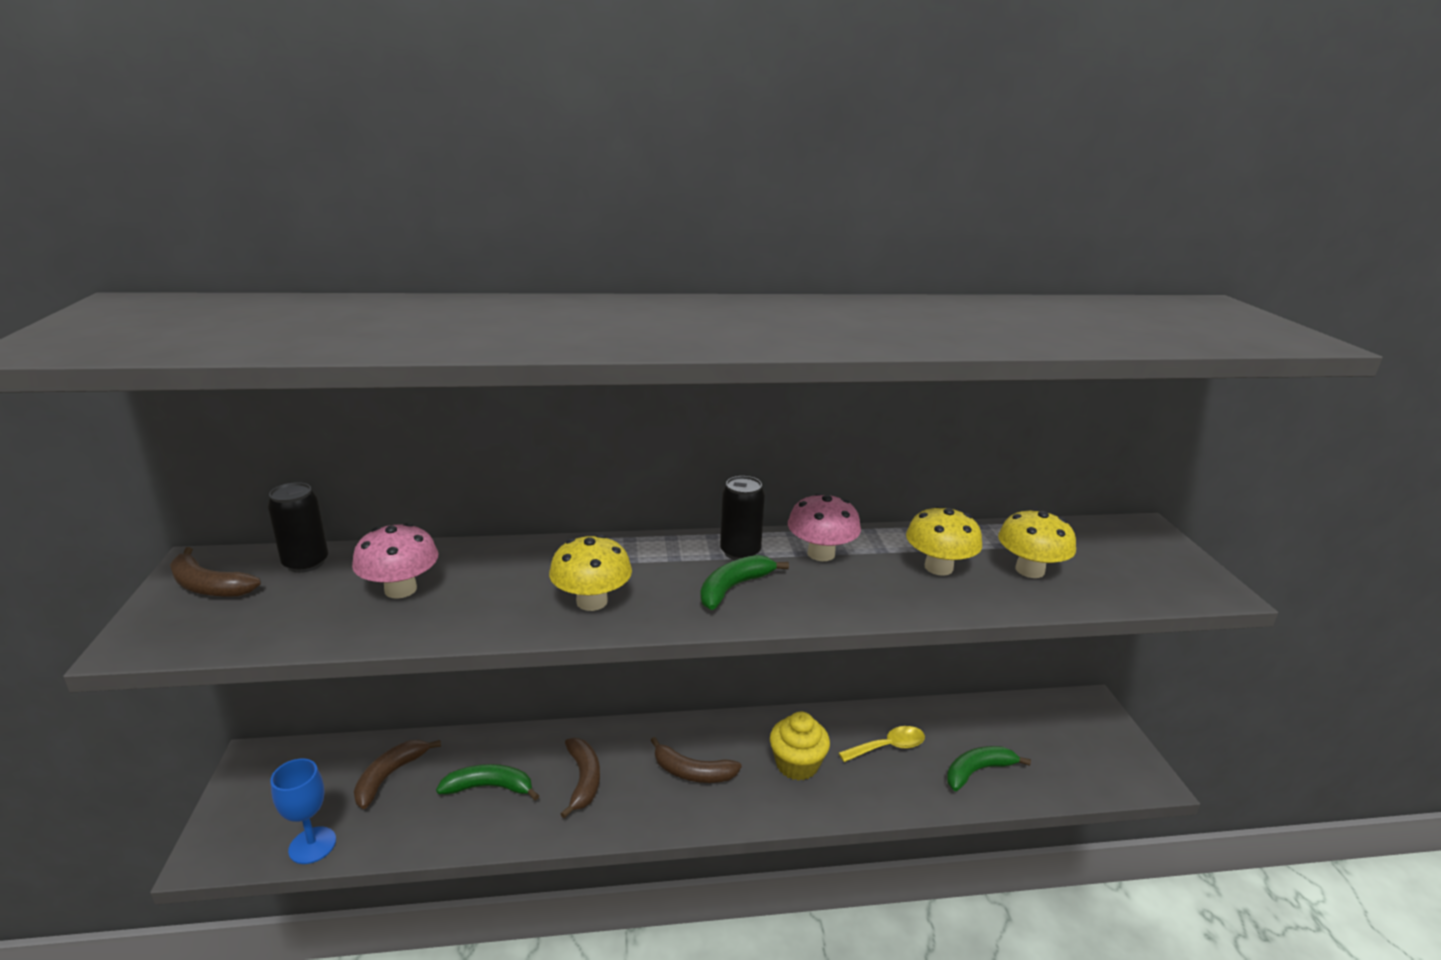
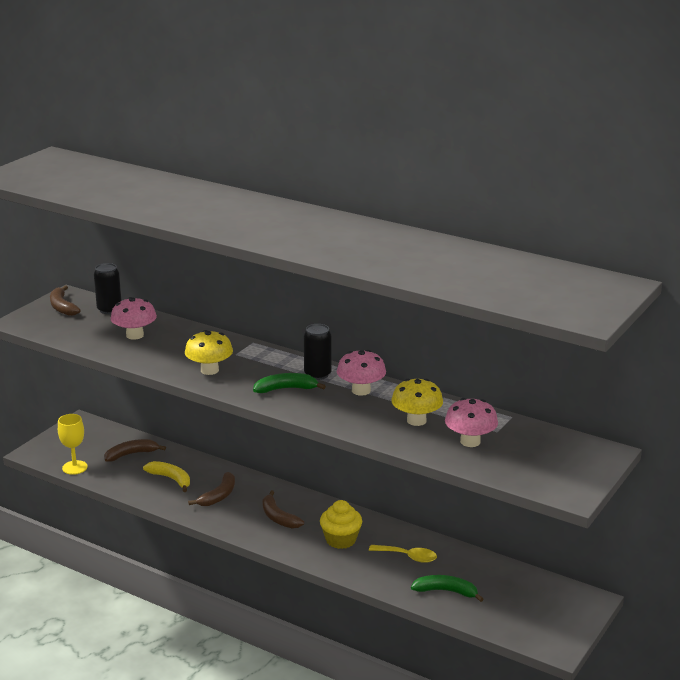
camera: 40 degrees right, 0 degrees up
(312, 845) = (75, 467): blue goblet -> yellow goblet
(489, 787) = (171, 479): green banana -> yellow banana
(1029, 570) = (470, 441): yellow mushroom -> pink mushroom

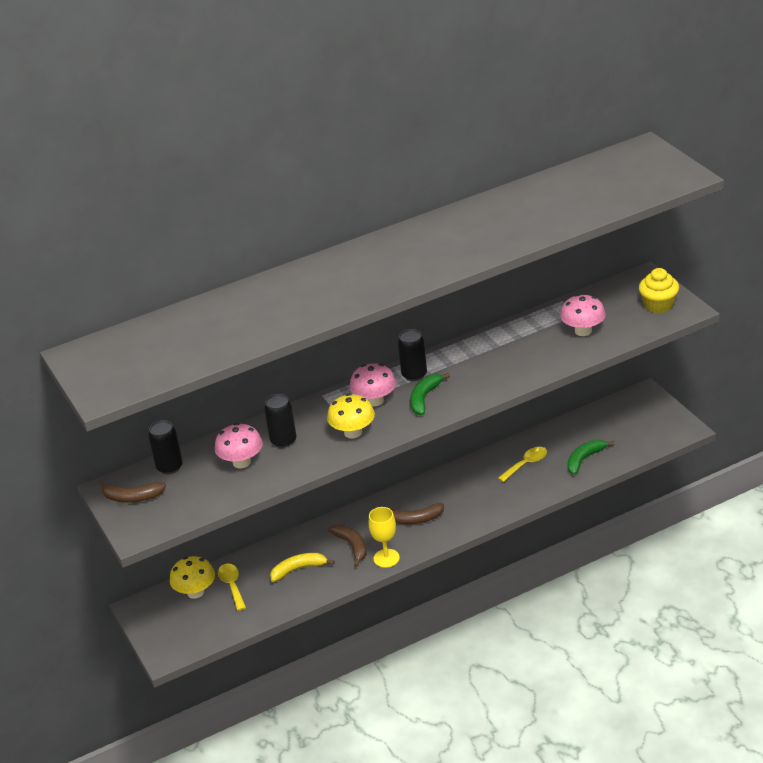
camera: 55 degrees left, 10 degrees up
(75, 467) = (221, 630): yellow goblet -> yellow goblet (386, 558)
(131, 454) = (232, 585): brown banana -> yellow spoon
(176, 344) = (283, 441): none -> black can
(341, 540) = (475, 493): yellow cupcake -> yellow cupcake (658, 305)
(361, 390) = (461, 360): pink mushroom -> pink mushroom (375, 400)
(416, 420) = (532, 346): yellow mushroom -> yellow mushroom (195, 592)

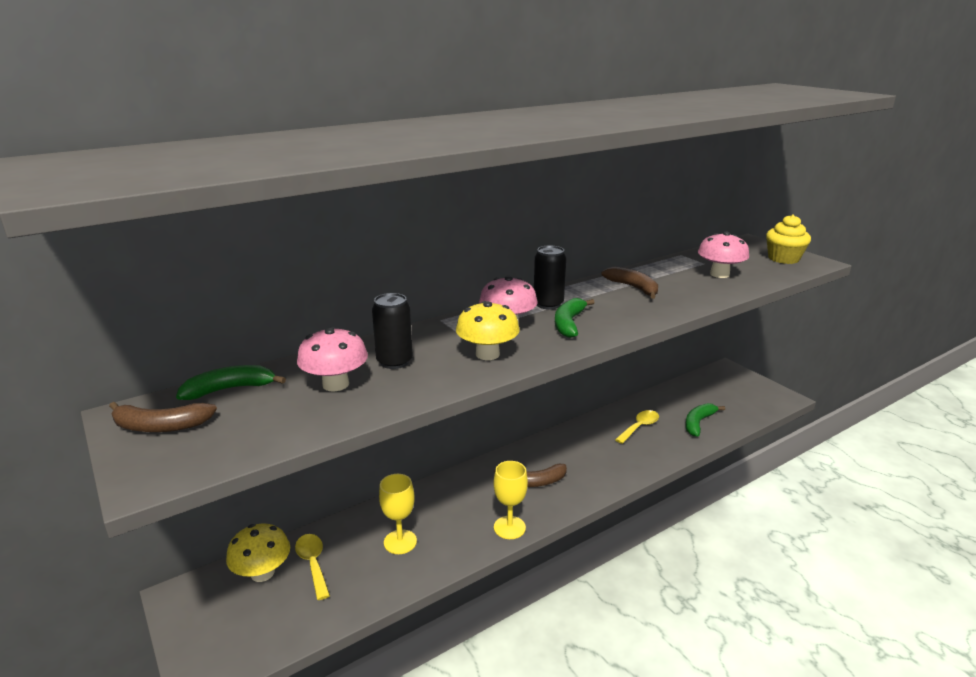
camera: 10 degrees left, 10 degrees down
(169, 467) = (230, 389): black can -> green banana
(298, 569) = (400, 542): yellow banana -> yellow goblet
(352, 546) = (464, 512): brown banana -> brown banana (633, 288)

